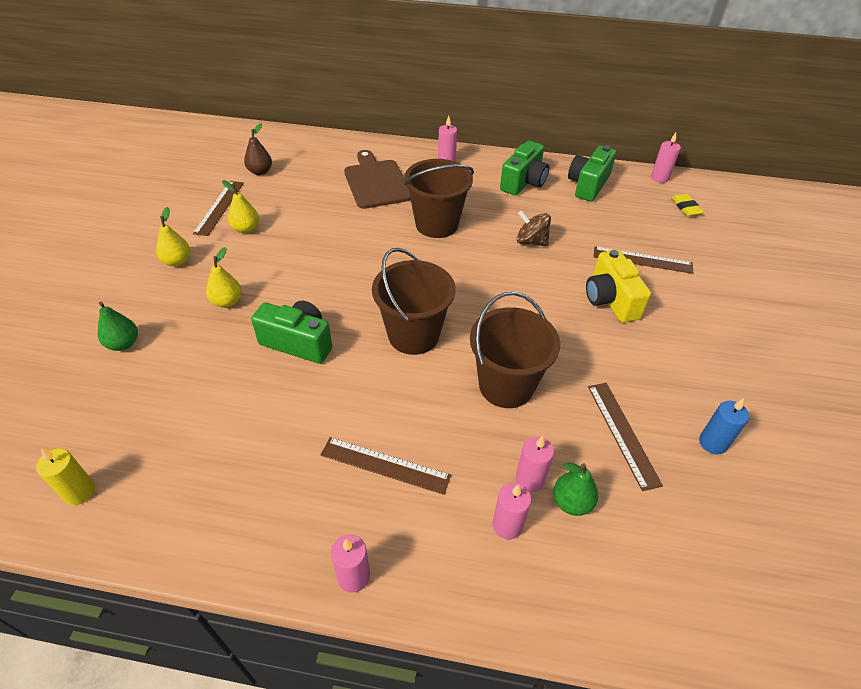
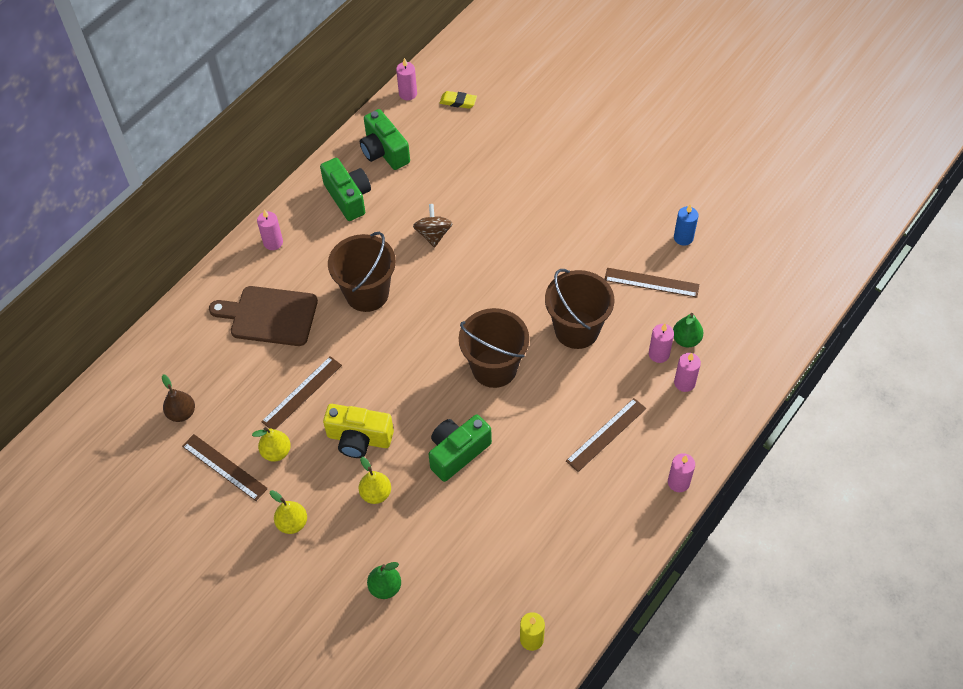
camera: 60 degrees left, 10 degrees up
(531, 241) = (433, 234): brown spinning top -> brown spinning top turned 120 degrees clockwise
(610, 300) = (531, 218): yellow camera -> yellow camera (359, 439)
(642, 260) = (501, 171): brown ruler -> brown ruler (302, 393)

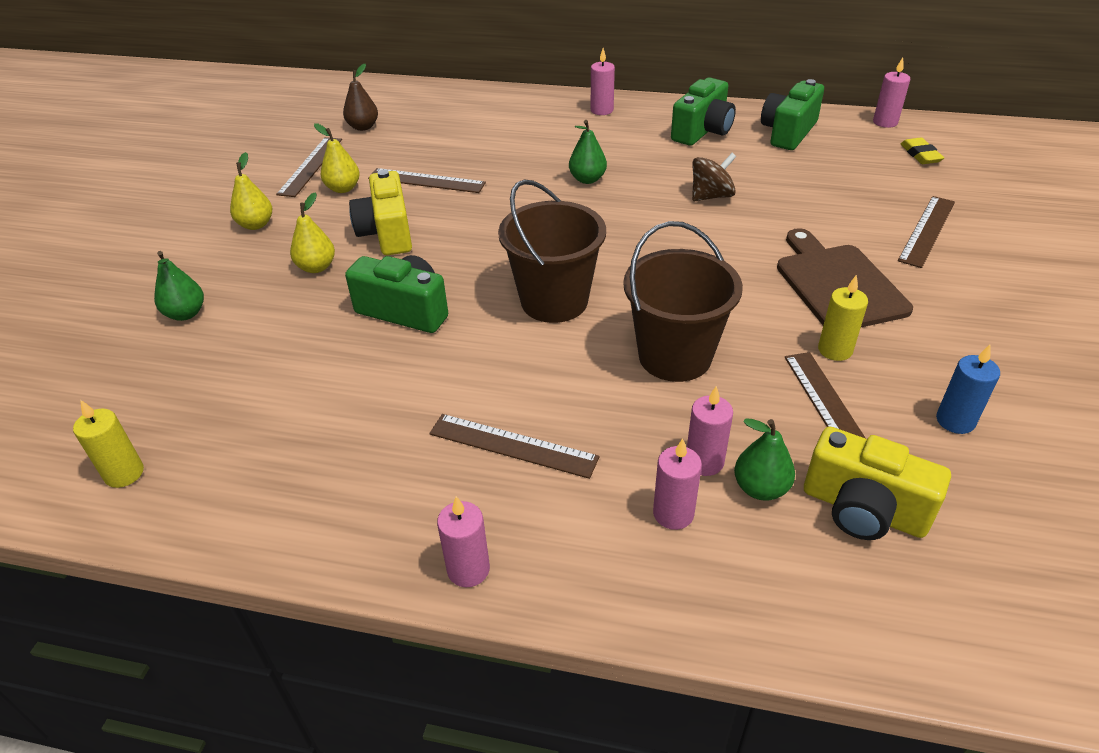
camera: 65 degrees right, 15 degrees down
(270, 316) = (510, 135): brown cutting board -> brown cutting board (838, 284)
(367, 293) = (587, 179): brown bucket -> green pear
(536, 151) = (927, 230): none -> brown ruler
(610, 255) = (835, 350): none -> yellow candle
(716, 306) = (863, 509): none -> yellow camera

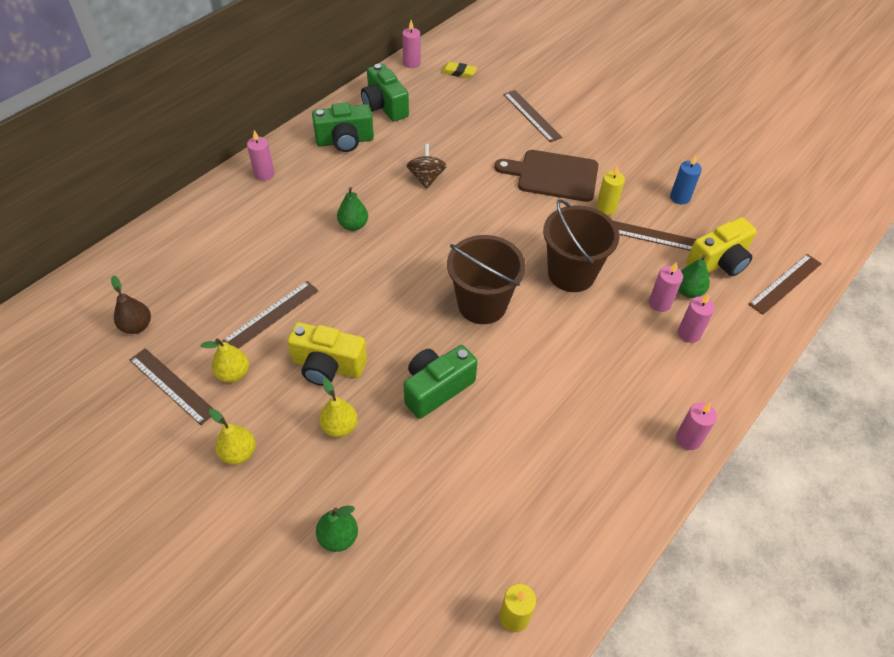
camera: 65 degrees left, 10 degrees up
(513, 446) = (604, 381): brown ruler -> brown ruler (785, 284)
(702, 131) = (345, 141): green camera -> green camera turned 105 degrees clockwise

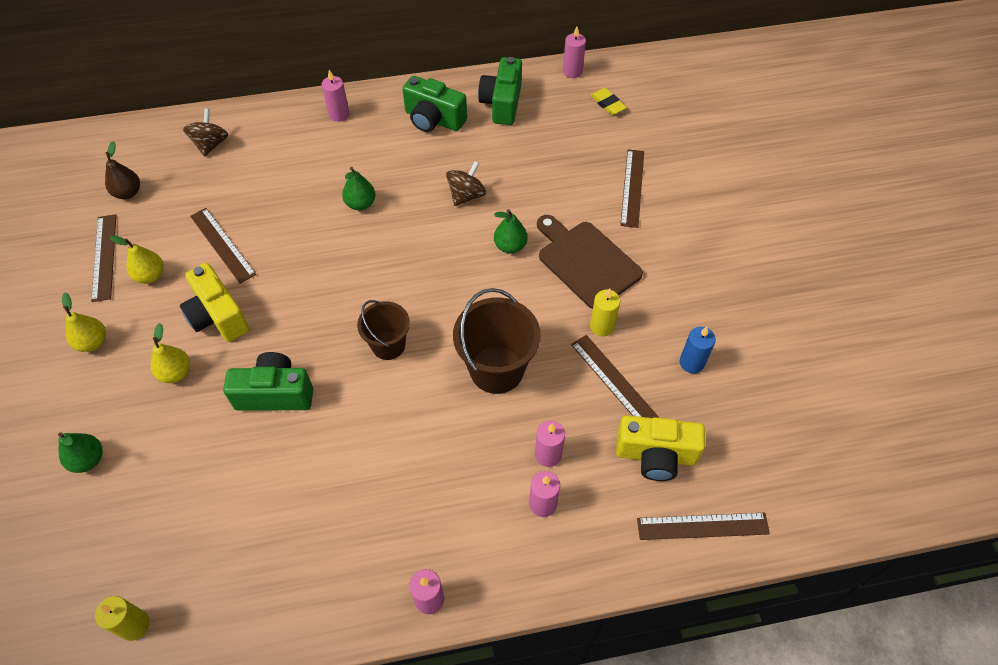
camera: 40 degrees right, 5 degrees up
(174, 250) = (211, 144): none -> brown spinning top
(271, 315) = (222, 245): brown ruler -> brown ruler turned 60 degrees clockwise
(482, 304) = (388, 345): brown bucket -> brown bucket, size x0.62
(688, 291) = (590, 463): green pear -> green pear (510, 246)

